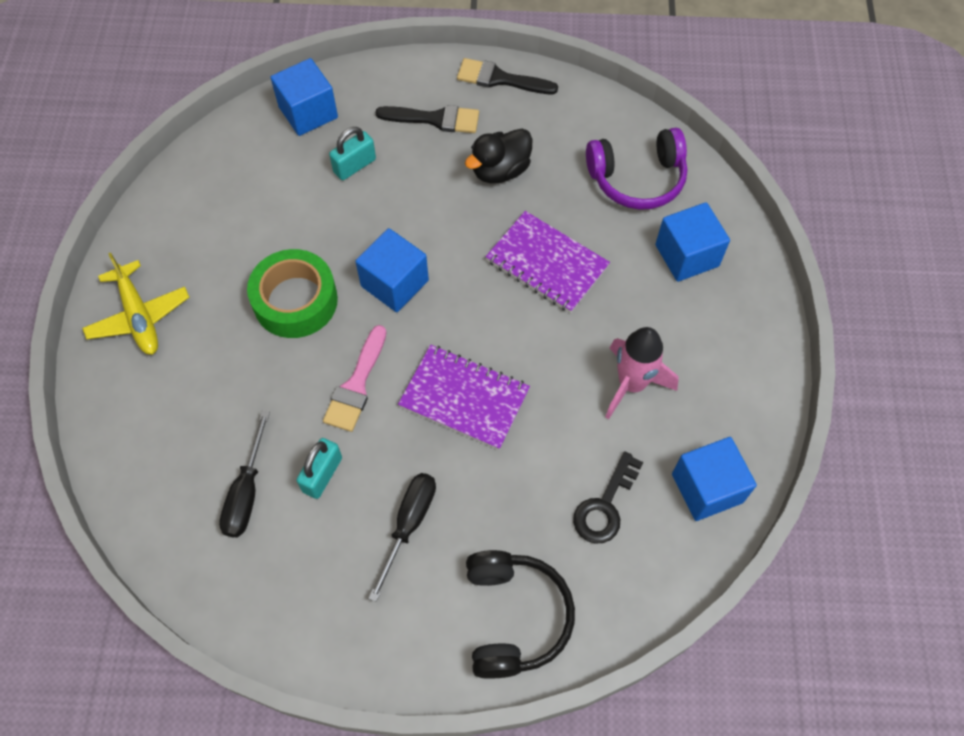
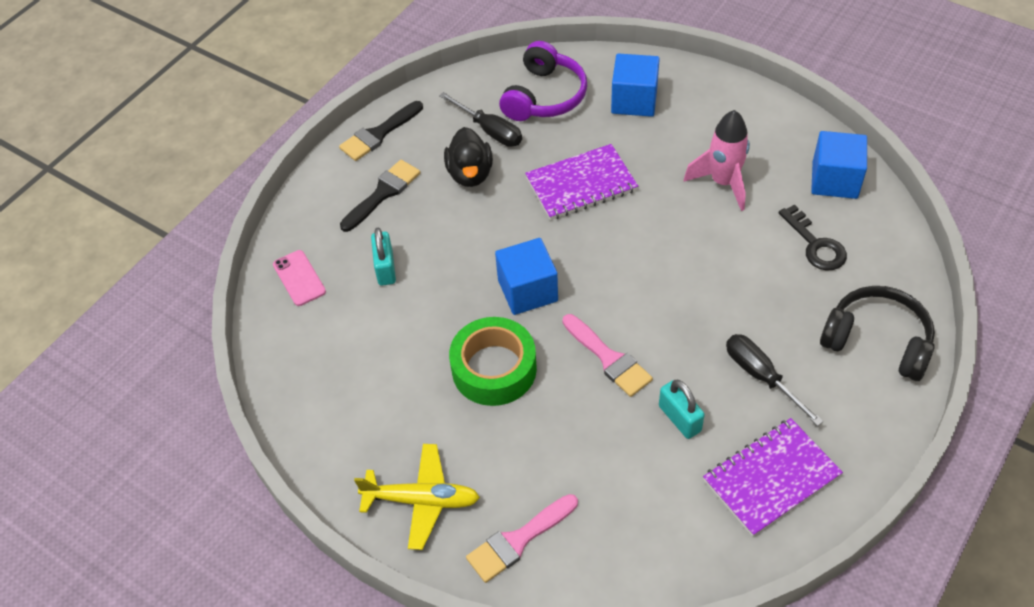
camera: 55 degrees left, 10 degrees down
(134, 406) = (518, 540): none -> pink brush
(246, 492) = (663, 482): black screwdriver -> black screwdriver (490, 130)
(308, 112) = (299, 278): blue cube -> pink phone
(464, 398) = (669, 290): purple notebook -> purple notebook (771, 478)

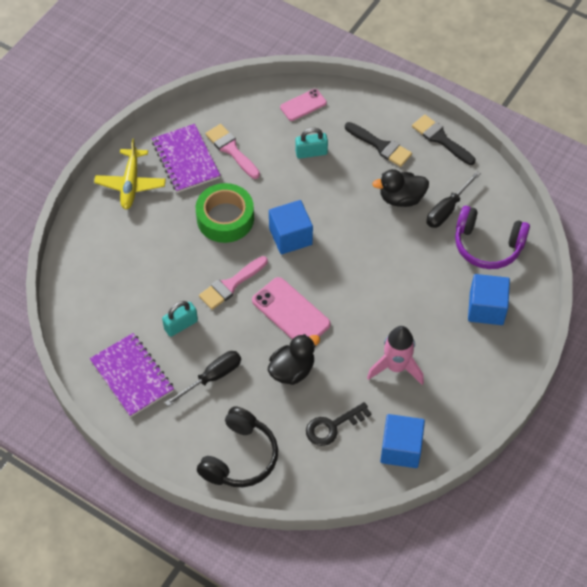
camera: 85 degrees right, 5 degrees up
(518, 540) = (99, 234): pink brush -> pink brush (231, 150)
(581, 184) = (392, 270): purple notebook -> purple notebook (185, 160)
(650, 289) = (291, 312): none -> pink phone
(739, 286) = (292, 370): none -> black duck

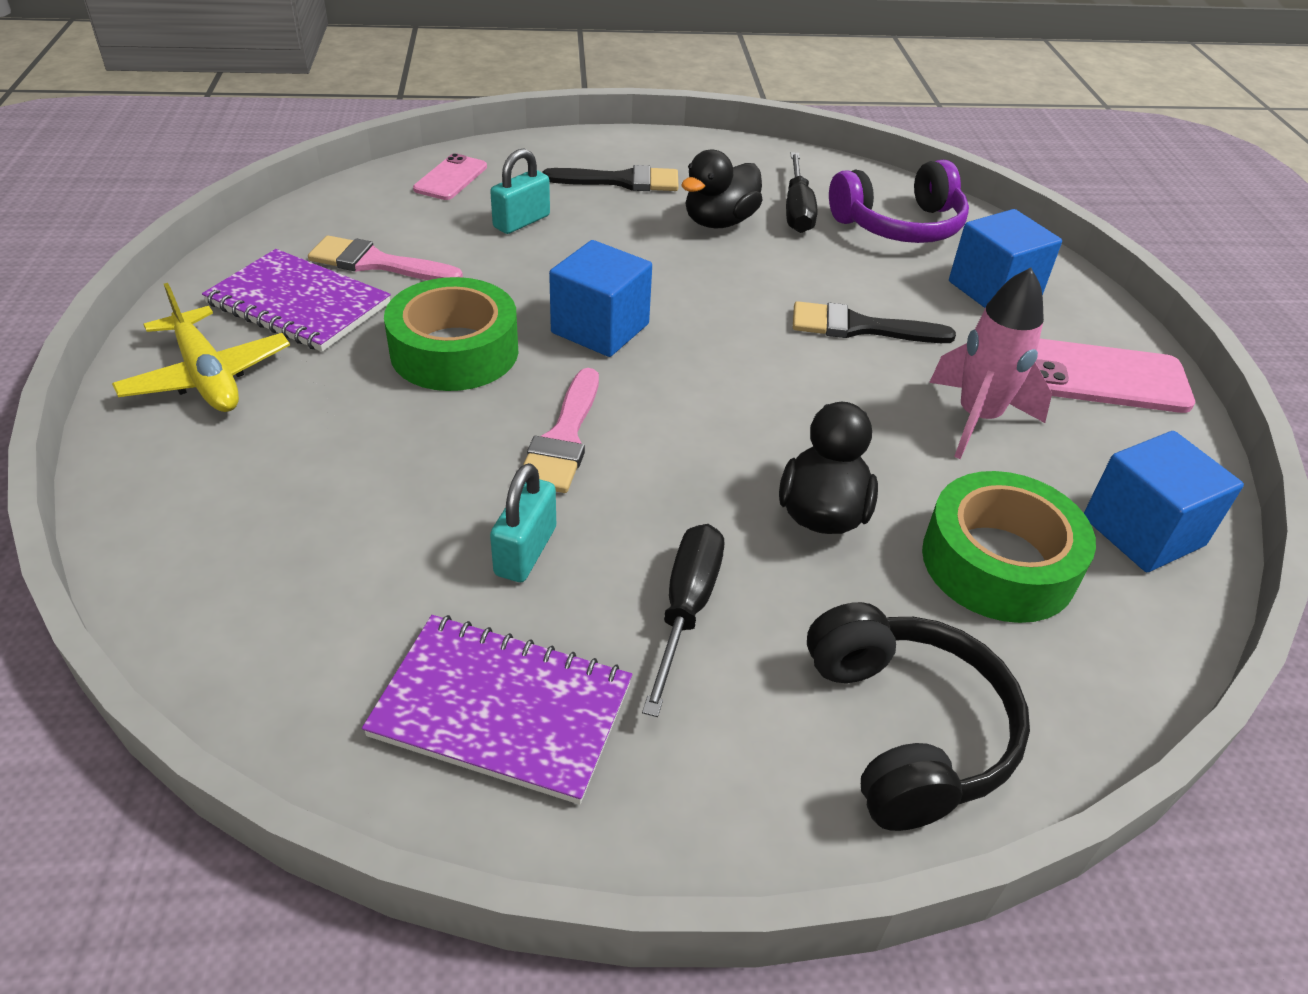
camera: 40 degrees left, 15 degrees down
(291, 312) = (718, 428): pink phone -> pink phone (1102, 377)
(332, 426) = (998, 563): black key -> green tape
(440, 139) = (696, 149): black brush -> black brush (859, 327)

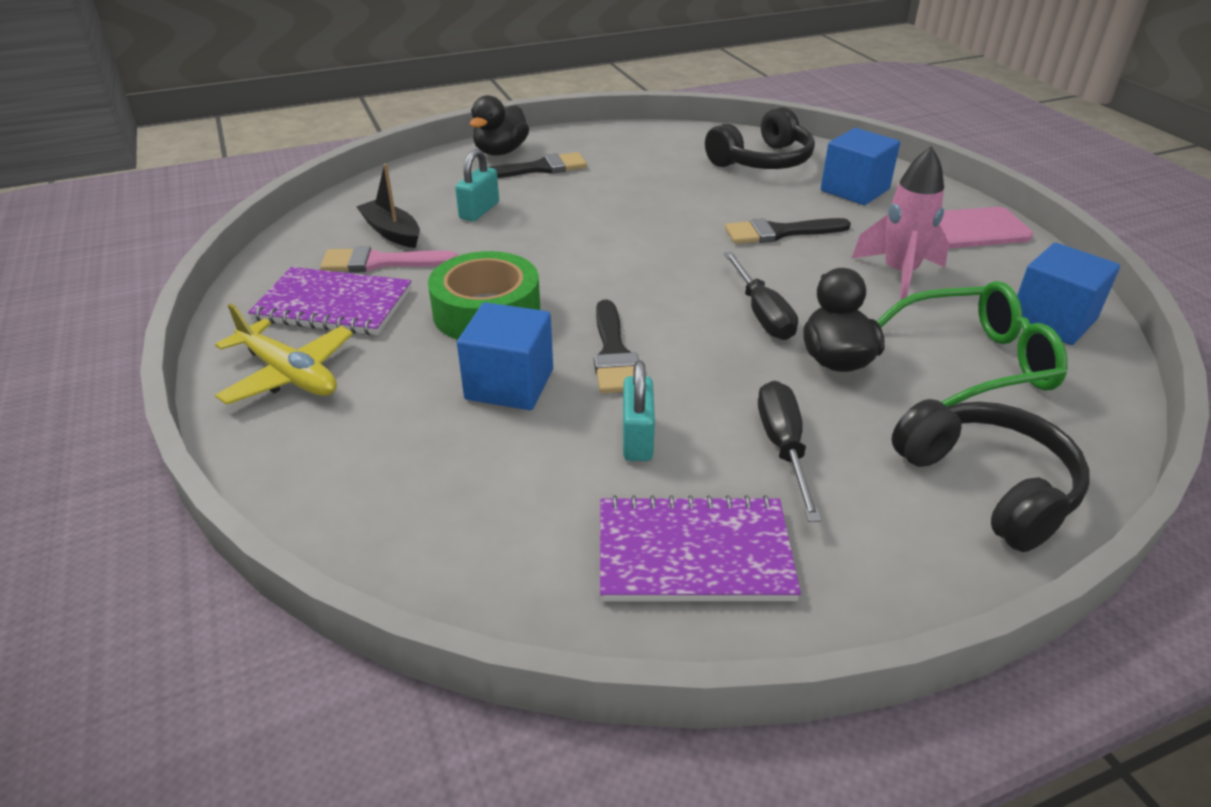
camera: 15 degrees left, 5 degrees down
(410, 228) = (392, 232): none -> black boat
(451, 178) = (401, 190): pink phone -> none
(564, 439) = (614, 354): pink brush -> black brush
(600, 328) = (590, 272): blue cube -> blue cube (509, 384)
(719, 222) = (632, 183): black duck -> black duck (500, 152)
(797, 210) = (683, 164): black screwdriver -> black screwdriver (762, 314)
(899, 225) = (762, 161): purple headphones -> black headphones
(998, 563) = (974, 362): green tape -> green glasses

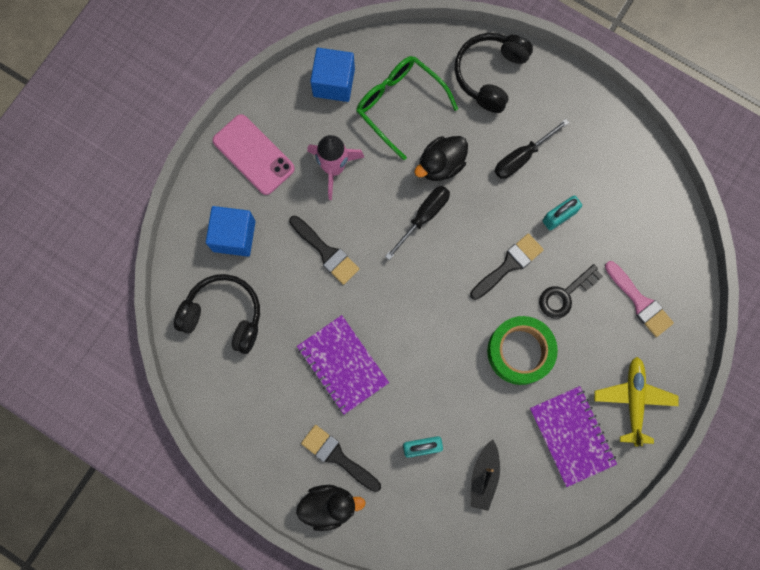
camera: 125 degrees left, 40 degrees up
(380, 262) = (518, 451): pink brush -> pink brush (640, 302)
(509, 384) = (565, 294): blue cube -> black key
(694, 553) = (604, 159): purple notebook -> purple notebook (342, 365)

